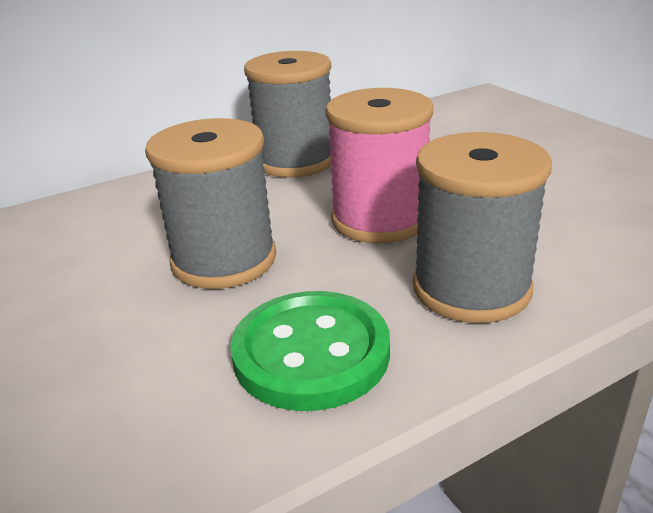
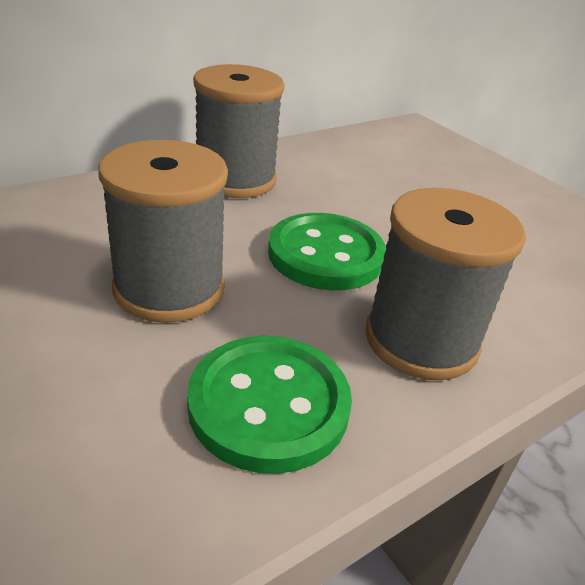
camera: 10 degrees left, 5 degrees up
(379, 219) = (325, 255): pink spool -> green button

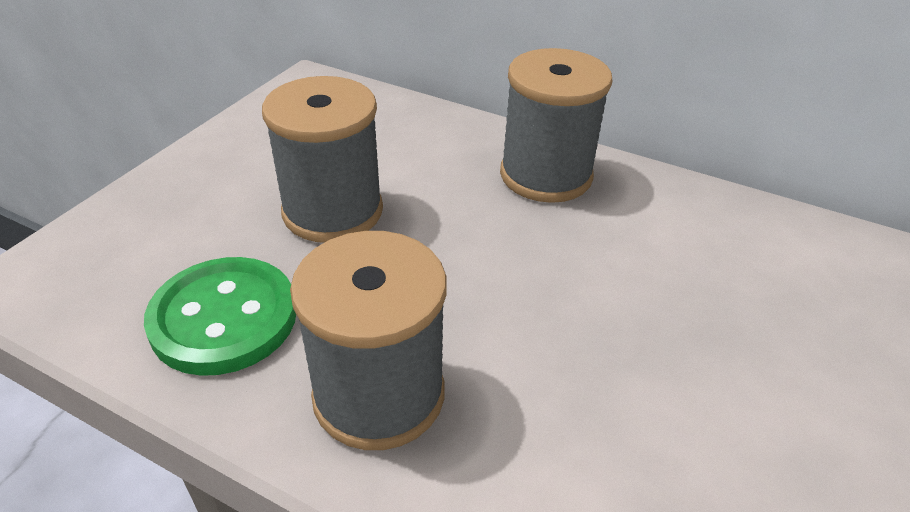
camera: 65 degrees right, 5 degrees up
(325, 255) = (470, 280): green button -> none

